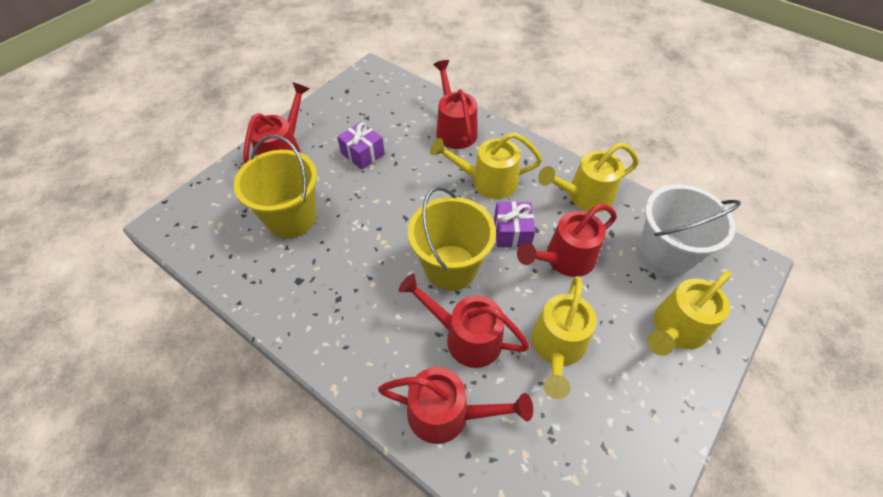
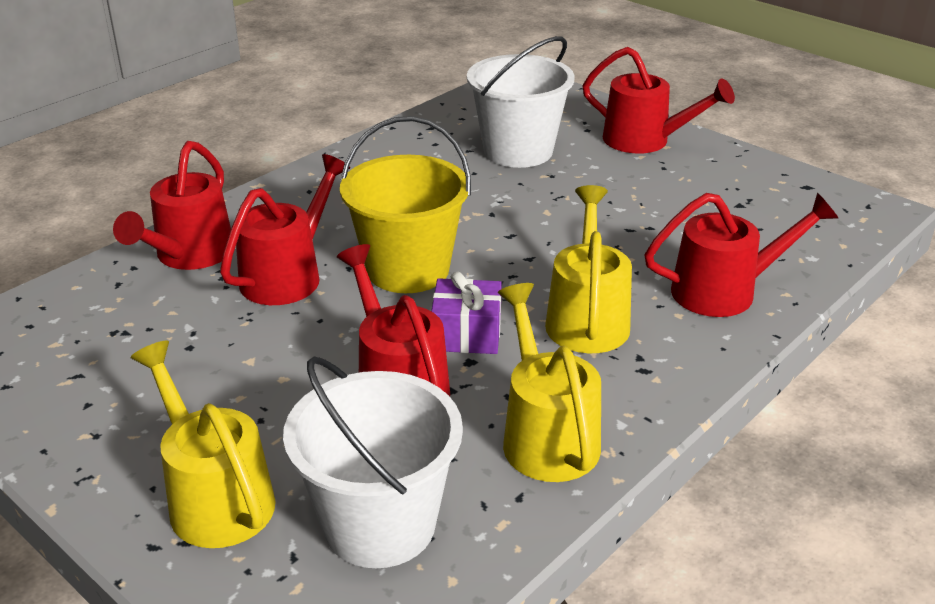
camera: 95 degrees right, 20 degrees down
(291, 218) = (518, 151): yellow bucket -> white bucket
(362, 154) = (648, 201): purple gift -> none
(557, 348) = (237, 353): yellow watering can -> none

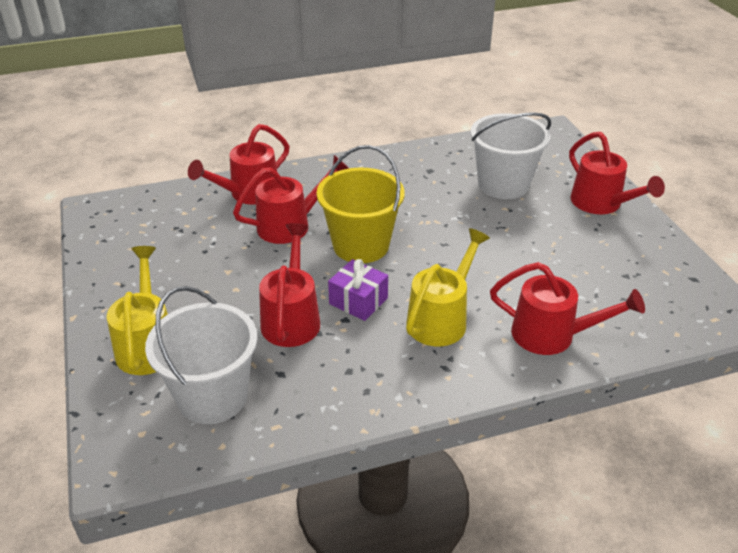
camera: 30 degrees right, 5 degrees up
(545, 434) = (347, 384): yellow watering can -> none

